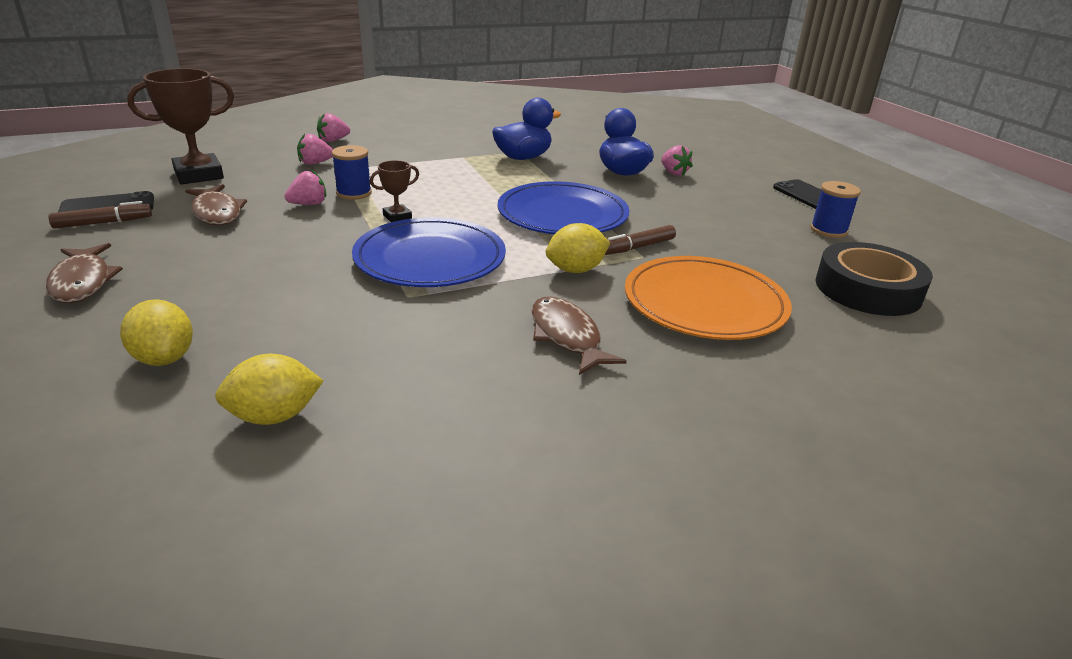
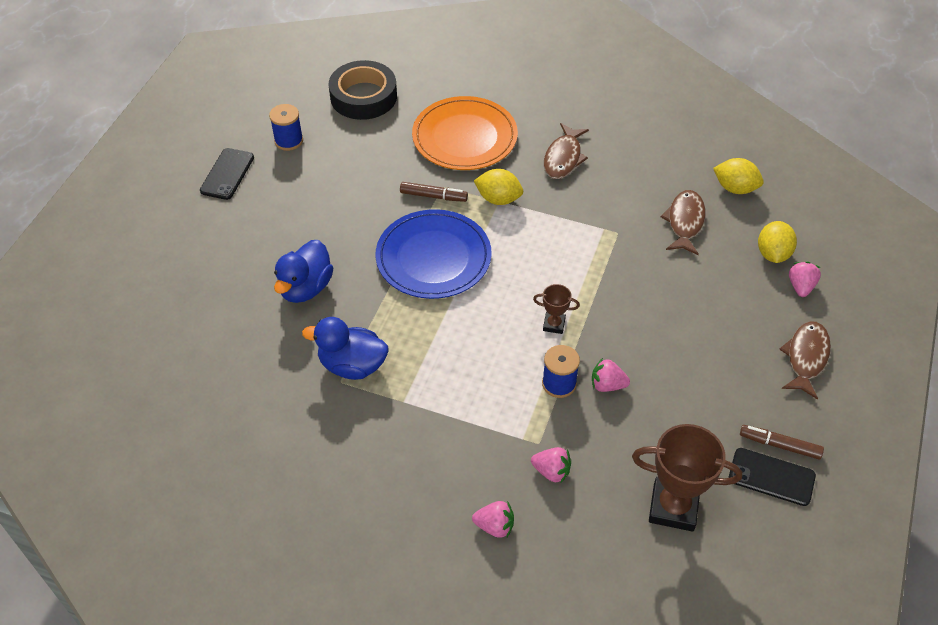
camera: 135 degrees left, 20 degrees up
(217, 213) = (686, 412): brown fish -> brown fish (685, 222)
(430, 258) = (574, 260): blue plate -> none
(674, 173) = (266, 261): pink strawberry -> pink strawberry (800, 286)

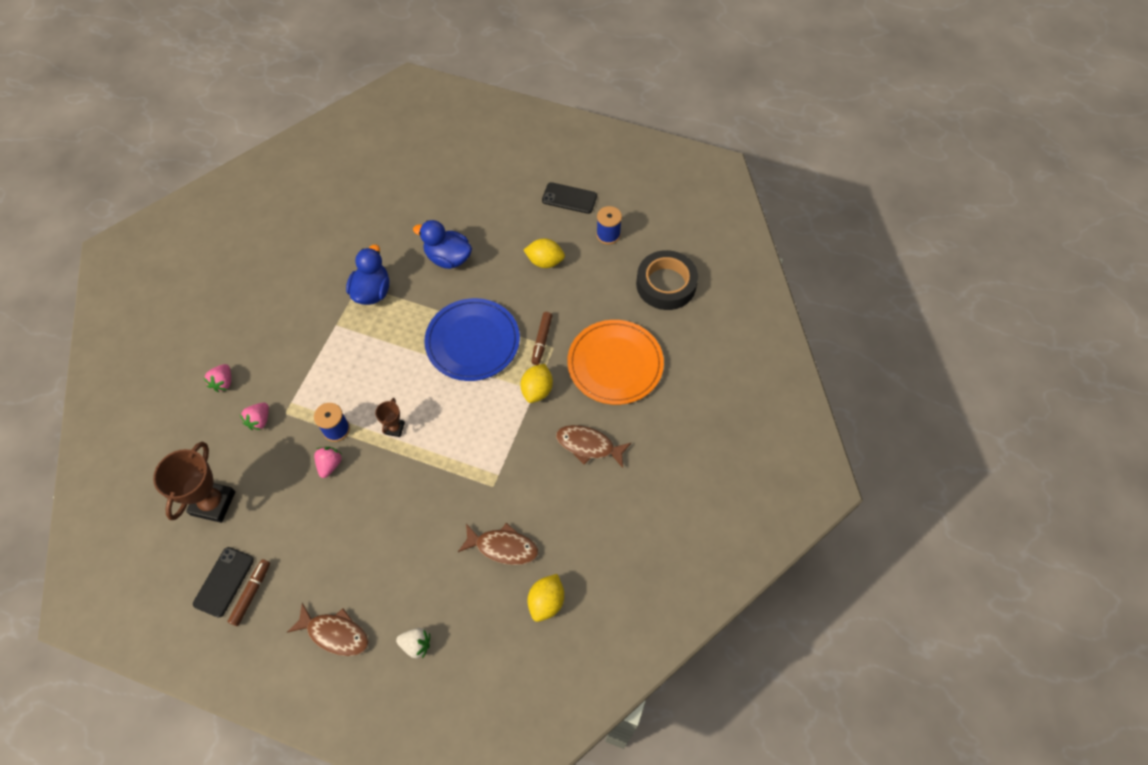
camera: 90 degrees right, 10 degrees up
(773, 254) = (458, 625): yellow lemon -> yellow lemon (545, 261)
(800, 286) = (416, 644): pink strawberry -> white strawberry

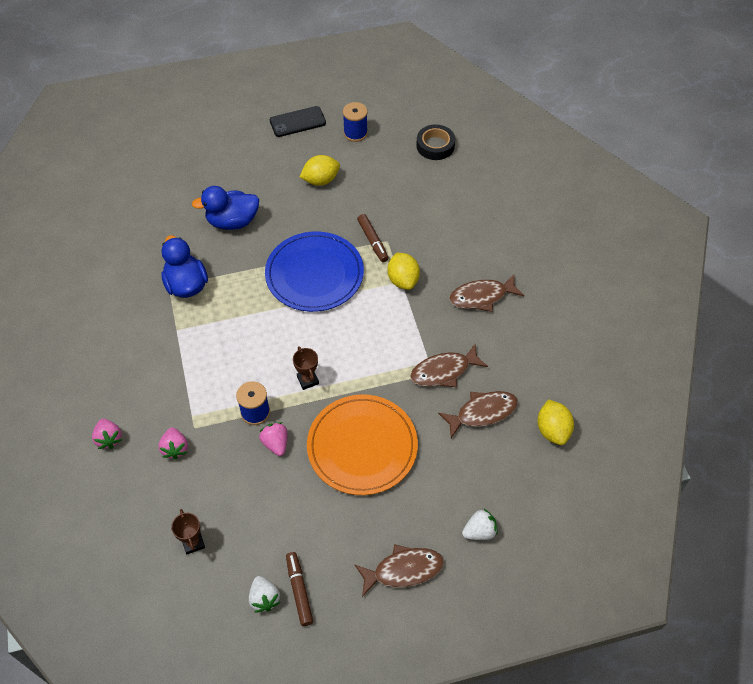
camera: 35 degrees left, 5 degrees down
(213, 503) = (193, 542): brown trophy -> brown trophy, size x0.50
(224, 582) = (264, 598): black phone -> white strawberry
(503, 491) = (444, 371): none -> brown fish
(615, 364) = (448, 225): orange plate -> orange plate (362, 446)
(666, 284) = (435, 146): black tape -> black tape, size x0.65

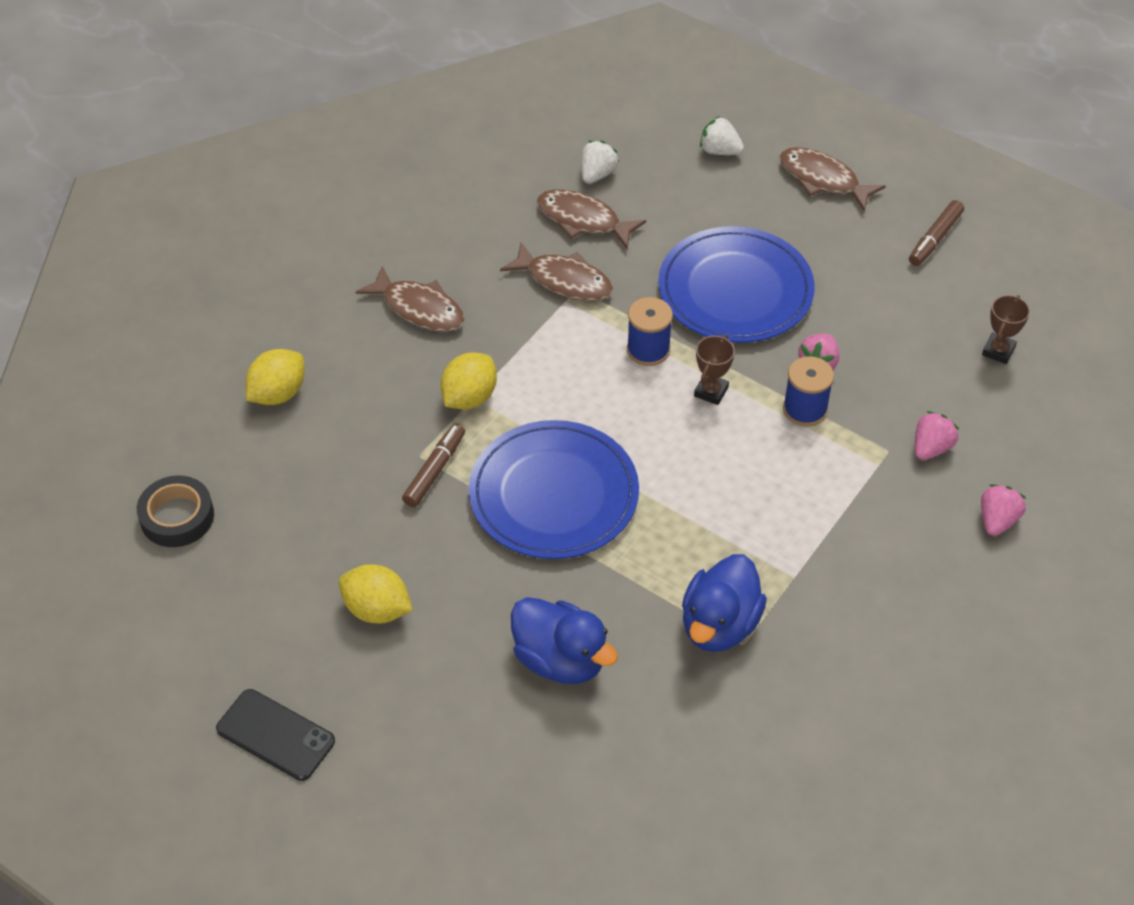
camera: 130 degrees left, 5 degrees down
(264, 598) = (974, 258): white strawberry -> white strawberry (597, 174)
(355, 133) = (234, 636): blue spool -> blue spool (648, 350)
(362, 446) = (735, 290): orange plate -> blue plate
(552, 430) = (543, 158): yellow lemon -> yellow lemon (278, 393)

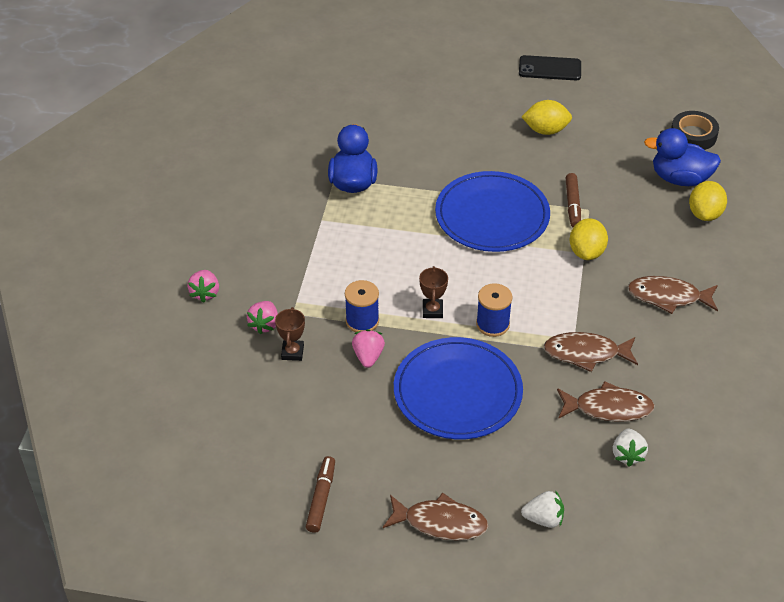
camera: 155 degrees right, 5 degrees down
(560, 660) = (431, 140): blue duck -> blue duck (680, 179)
(998, 351) = (238, 414): brown trophy -> brown trophy (292, 352)

